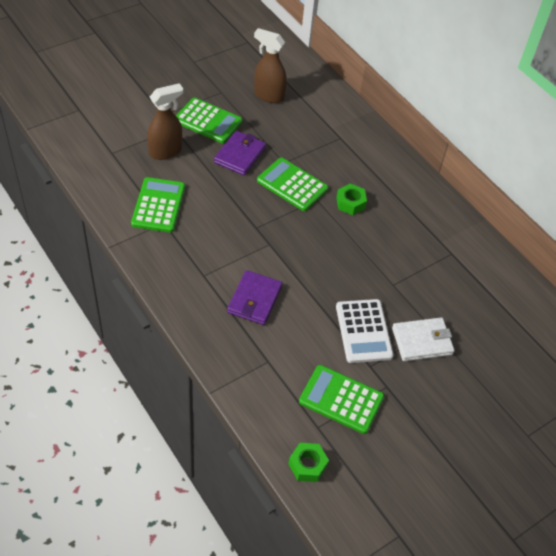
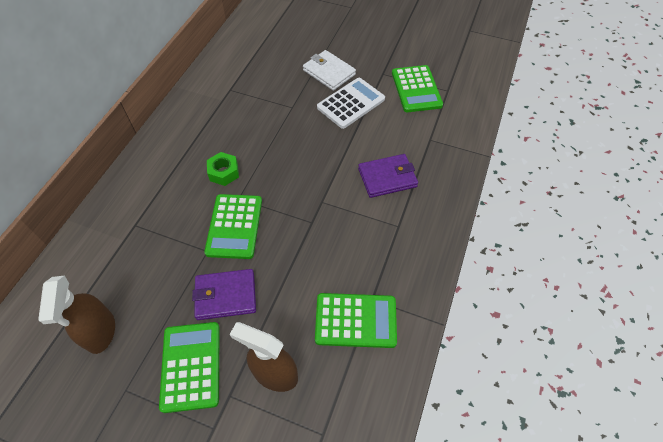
camera: 120 degrees left, 5 degrees up
(158, 205) = (355, 320): green calculator -> green calculator turned 150 degrees counterclockwise
(307, 465) = (477, 82): green nut -> none

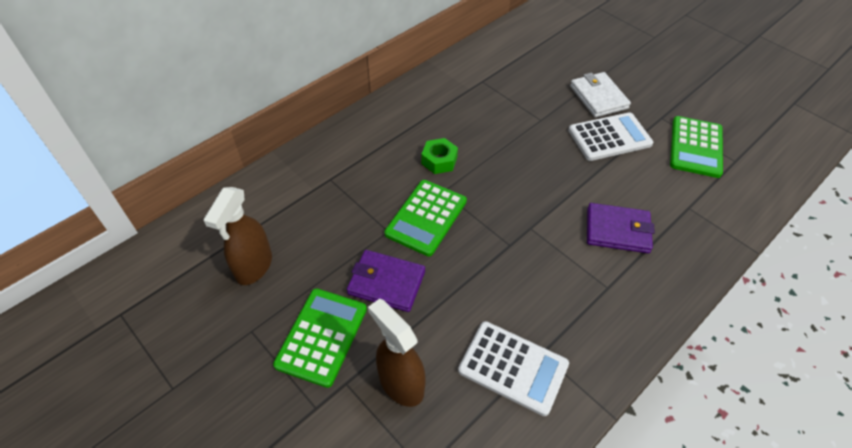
camera: 25 degrees right, 5 degrees down
(355, 320) = (513, 367): green calculator -> white calculator

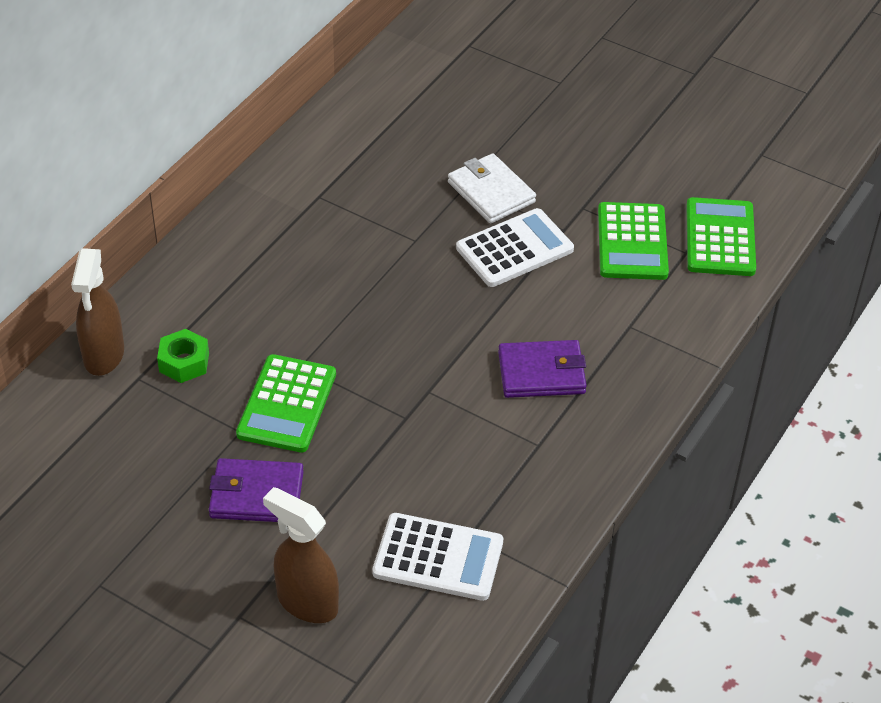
camera: 15 degrees left, 5 degrees down
(254, 267) = (73, 510): brown spray bottle -> brown spray bottle (103, 355)
(322, 336) = (193, 572): green calculator -> green calculator (720, 238)
(439, 160) = (285, 324): green nut -> green nut (184, 362)

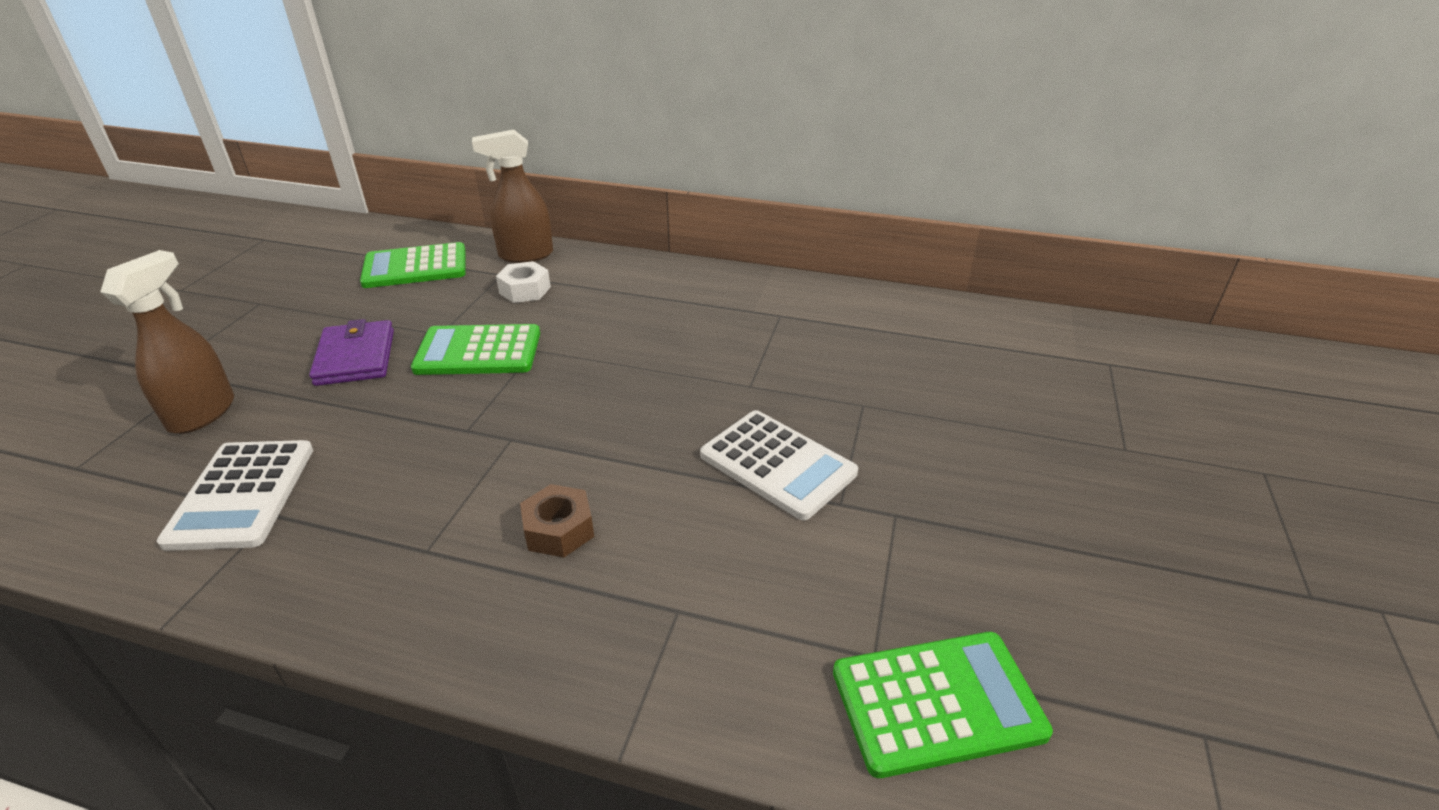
camera: 75 degrees right, 10 degrees down
(184, 362) = (525, 290): green nut -> white nut
(491, 192) = (867, 427): white wallet -> none
(541, 373) = (559, 530): purple wallet -> brown nut
(632, 242) = (857, 582): green calculator -> green calculator (415, 267)

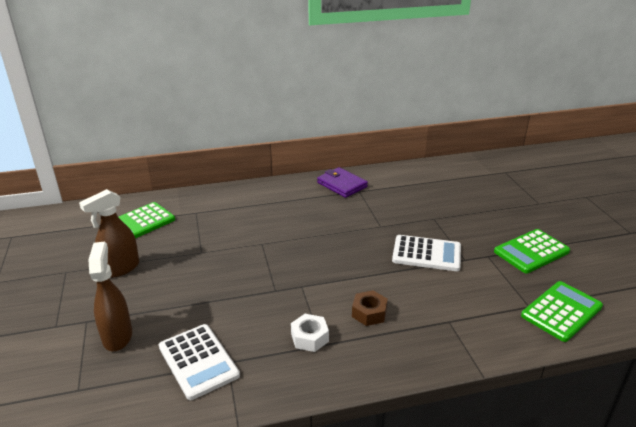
camera: 30 degrees left, 5 degrees down
(356, 357) = (169, 279): purple wallet -> purple wallet (342, 185)
(478, 351) = (234, 254): green calculator -> green calculator (531, 251)
(525, 255) = (196, 199): brown spray bottle -> brown spray bottle (120, 269)
(525, 290) = (220, 217): white nut -> white nut (309, 337)

